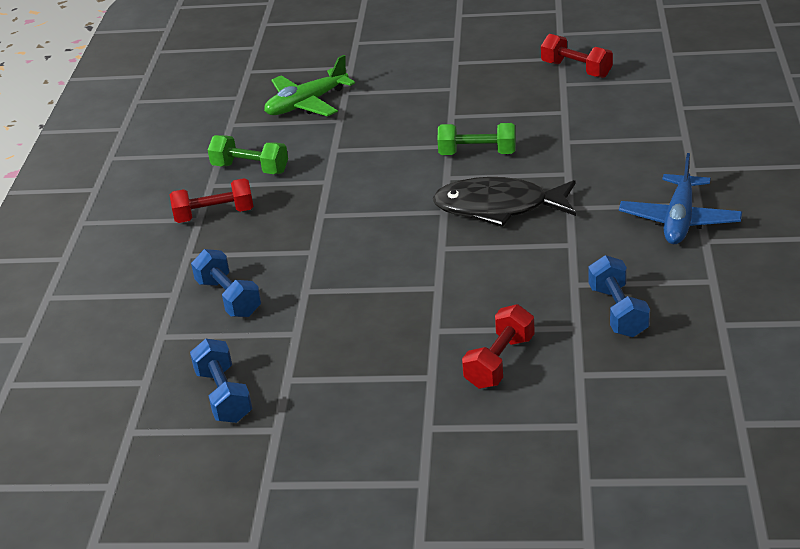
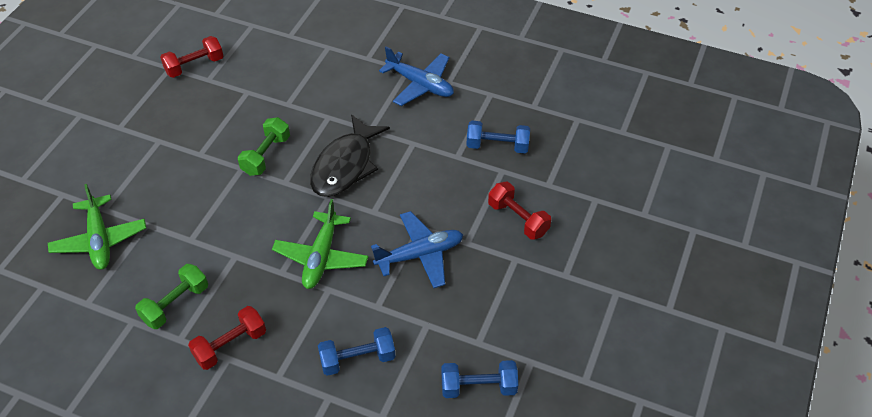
camera: 75 degrees left, 15 degrees up
(214, 215) = (230, 345): red dumbbell -> red dumbbell turned 45 degrees clockwise
(354, 233) = (321, 257): none -> green plane
(395, 299) = (420, 255): none -> blue plane

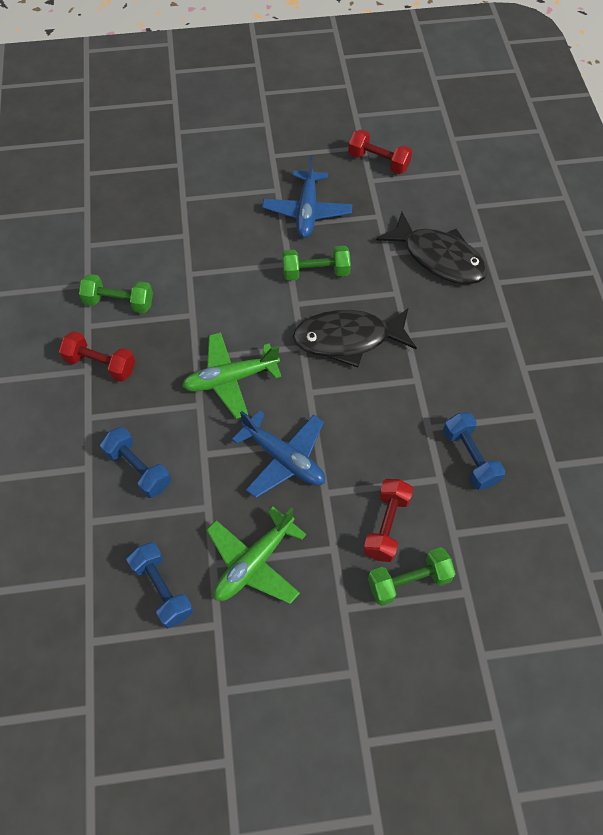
camera: 60 degrees right, 10 degrees up
(99, 240) = (151, 215): green plane -> green plane (254, 563)
(318, 78) = (438, 258): none -> black fish
(420, 84) = (498, 345): blue plane -> blue plane (307, 211)
(568, 227) = (409, 582): none -> green dumbbell

